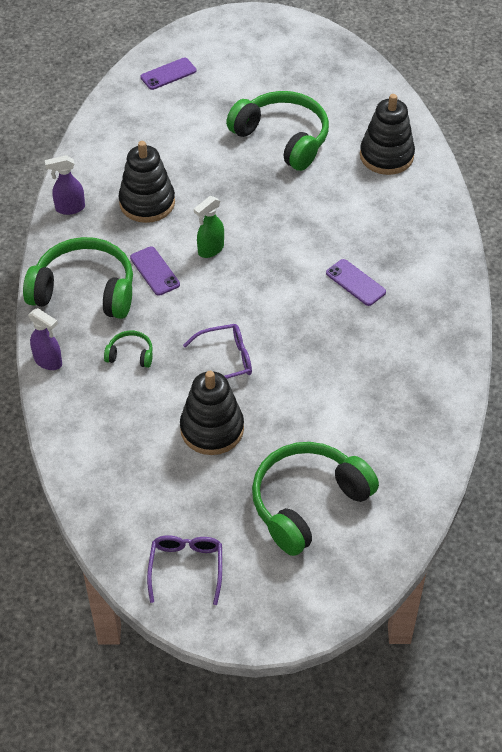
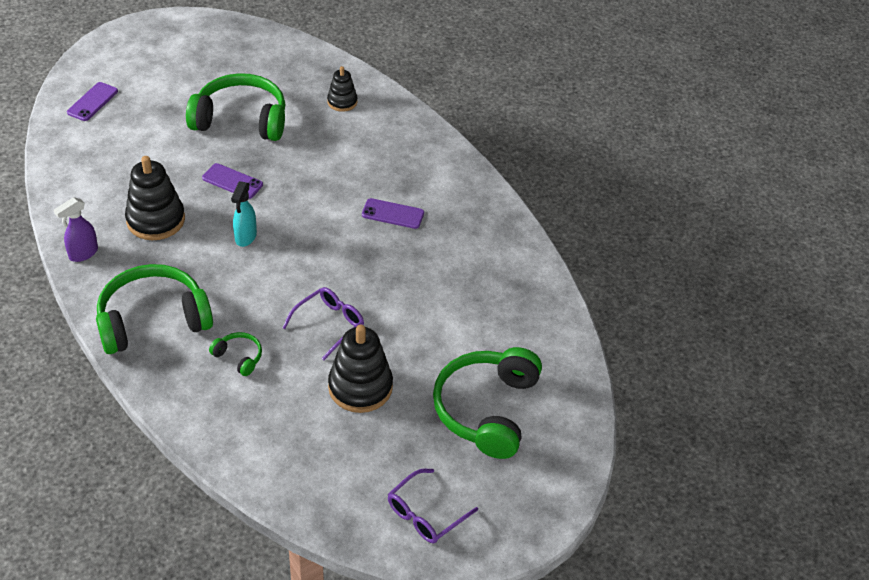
camera: 35 degrees left, 5 degrees down
(48, 361) = (164, 397): purple spray bottle -> none
(130, 354) = (239, 357): green headphones -> green headphones turned 60 degrees clockwise
(154, 271) = (207, 276): purple phone -> purple phone (232, 181)
(186, 568) = (425, 514): purple glasses -> purple glasses turned 105 degrees counterclockwise
(210, 250) = (245, 237): green spray bottle -> turquoise spray bottle
(386, 156) = (342, 102): black stacking toy -> black stacking toy, size x0.58

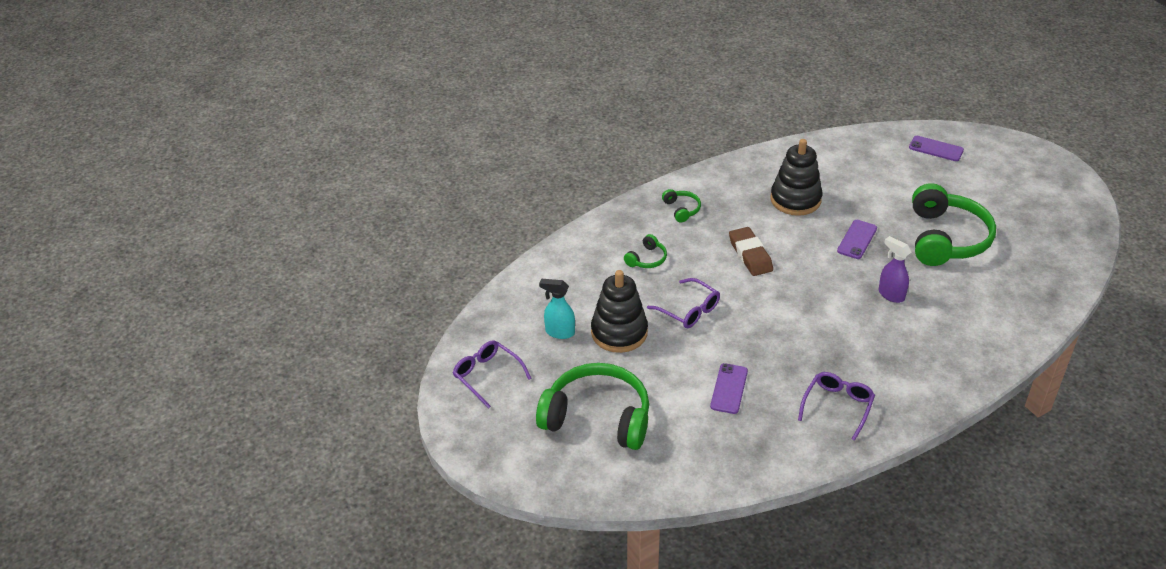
camera: 95 degrees right, 5 degrees down
(83, 254) = (748, 166): purple spray bottle -> purple spray bottle (890, 294)
(153, 320) = (681, 209): green headphones -> green headphones, size x0.44
(245, 237) = (786, 253): turquoise spray bottle -> turquoise spray bottle (559, 332)
(245, 266) = (750, 255): none -> brown eraser
(342, 102) = (1002, 307): black stacking toy -> none
(393, 214) = (841, 349): purple phone -> purple phone (729, 389)
(467, 226) = (837, 406): none -> purple glasses

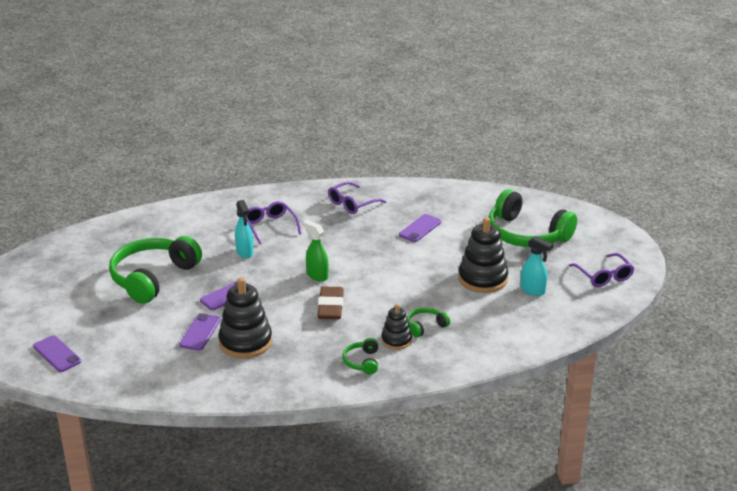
camera: 160 degrees left, 10 degrees down
(665, 237) = (396, 340): none -> black stacking toy
(689, 310) = (415, 280): purple glasses -> purple glasses (270, 226)
(792, 287) = (317, 275): none -> green spray bottle
(843, 198) = (200, 332): none -> purple phone
(890, 294) = (245, 252): purple spray bottle -> turquoise spray bottle

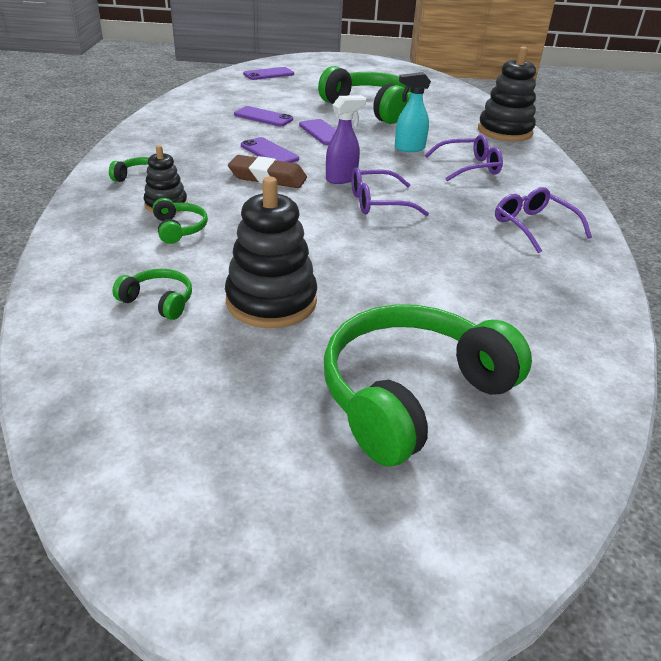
camera: 100 degrees right, 5 degrees up
(245, 342) = (231, 132): black stacking toy -> black stacking toy (504, 131)
(317, 275) = (342, 179): green spray bottle -> purple spray bottle
(420, 228) = (452, 271): purple phone -> purple phone (269, 152)
(505, 313) = (158, 301): none -> green headphones
(533, 290) = (204, 350): turquoise spray bottle -> none
(604, 276) = (195, 477): purple glasses -> purple glasses (378, 202)

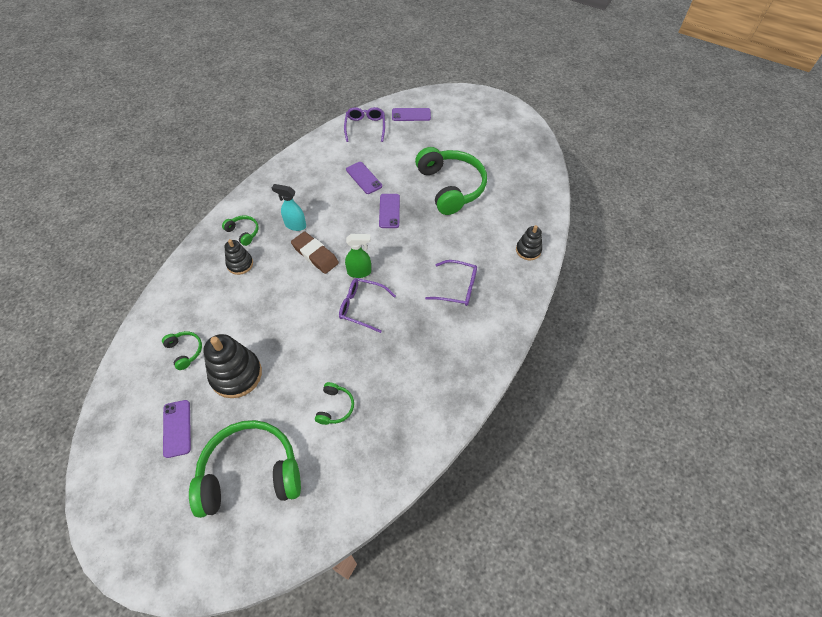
camera: 30 degrees right, 20 degrees up
(179, 229) = (232, 291): green headphones -> green headphones (335, 407)
(269, 152) = (336, 225): purple phone -> purple phone (177, 428)
(342, 179) = (359, 272): purple spray bottle -> green spray bottle
(409, 148) = (434, 250): turquoise spray bottle -> turquoise spray bottle (295, 225)
(504, 131) = (528, 250): black stacking toy -> black stacking toy, size x0.58
(533, 226) = (440, 370): purple glasses -> purple glasses (365, 127)

